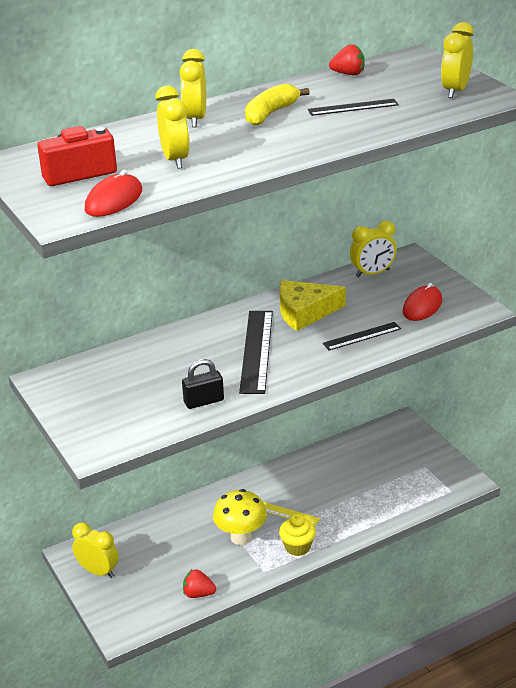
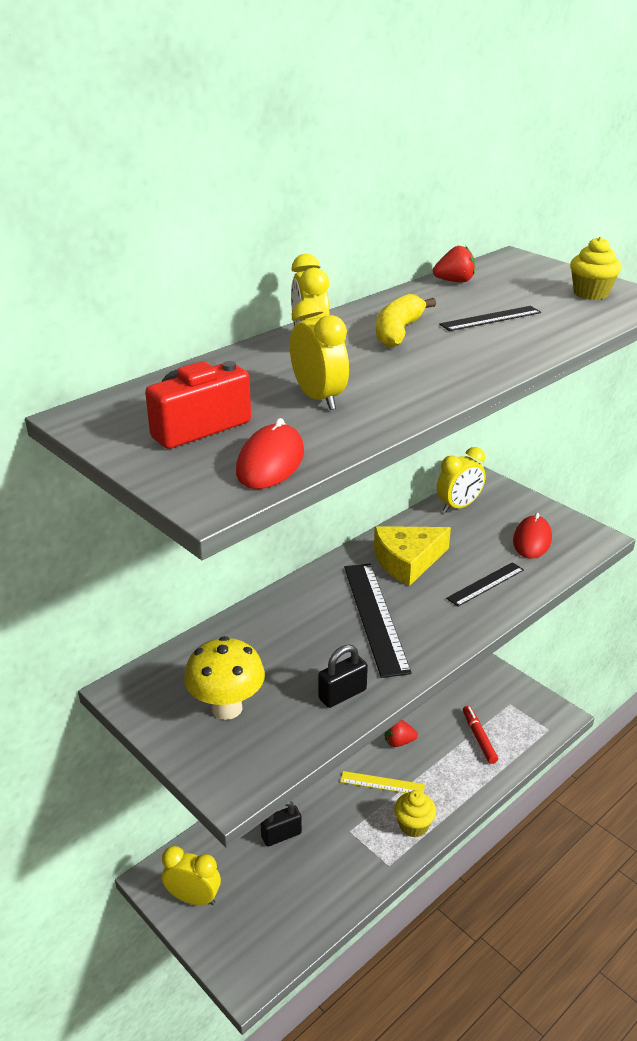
camera: 15 degrees left, 0 degrees up
(183, 538) = (281, 835): none -> black padlock
(198, 594) = (323, 908): red strawberry -> red strawberry (398, 742)
(241, 537) = (346, 823): yellow mushroom -> yellow mushroom (226, 708)
(384, 489) = (479, 738): none -> red marker
(455, 91) = (591, 293): yellow clock -> yellow cupcake

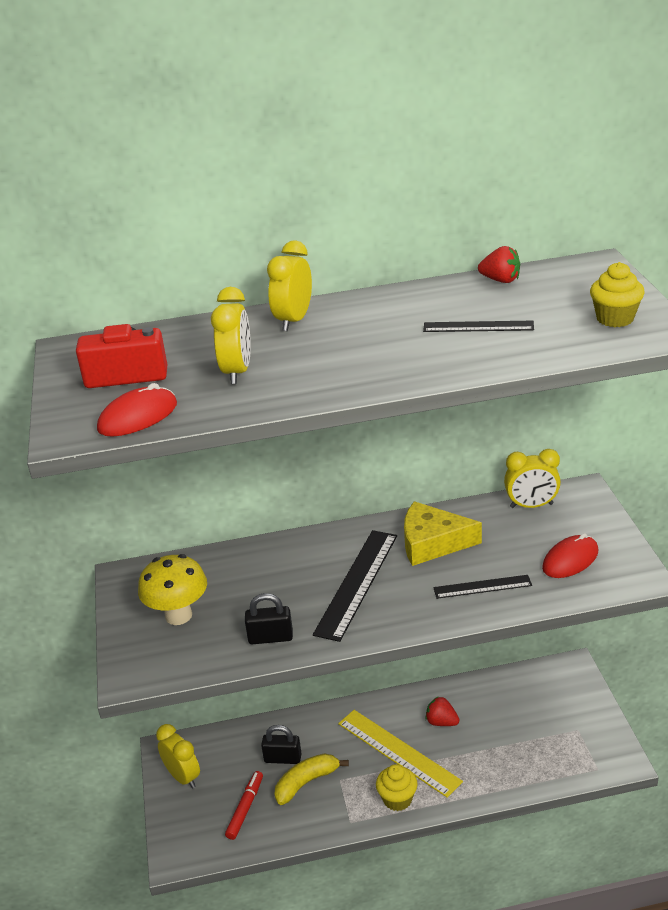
camera: 35 degrees right, 0 degrees up
(382, 783) = (398, 752): yellow ruler -> yellow ruler, size x1.73
(398, 332) = (379, 323): yellow banana -> yellow banana (306, 782)
(479, 738) = (520, 749): red marker -> red marker (245, 808)

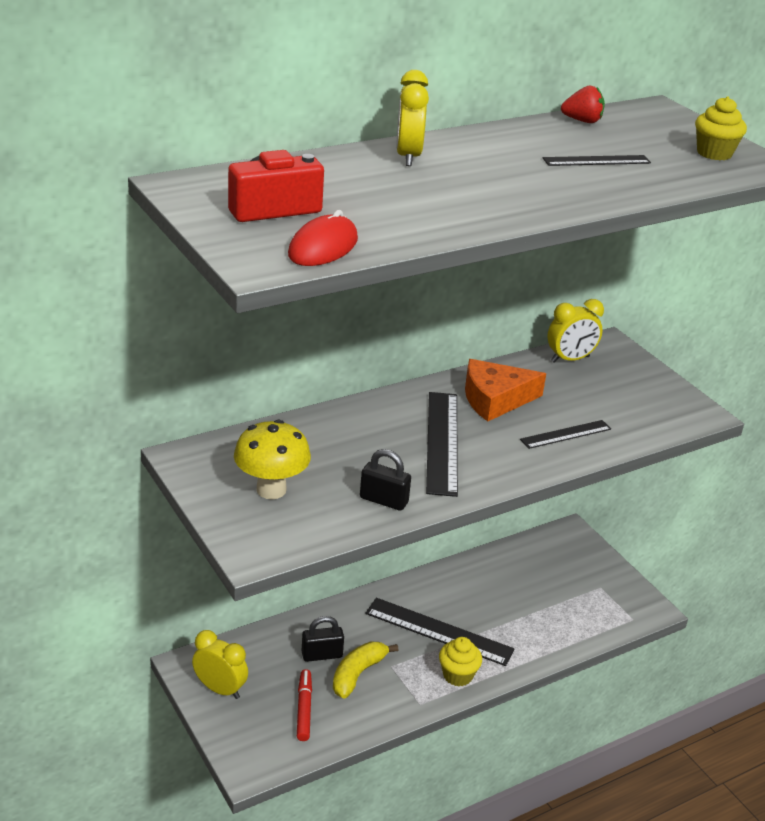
camera: 25 degrees left, 0 degrees up
(237, 372) = (392, 204): yellow clock -> none
(270, 637) = (384, 500): black padlock -> black padlock turned 45 degrees clockwise
(398, 752) = (439, 631): yellow ruler -> black ruler
(432, 543) = (495, 399): yellow cheese -> orange cheese
(441, 722) = (469, 597): red strawberry -> none
(570, 560) = (632, 404): red mouse -> none

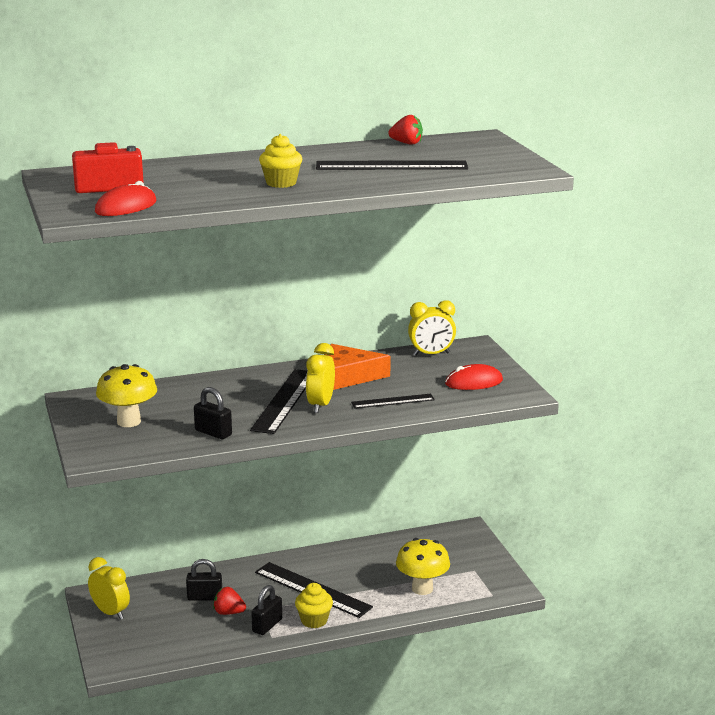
camera: 15 degrees right, 10 degrees down
(304, 709) = (173, 631): red marker -> none
(357, 674) = (228, 612): yellow banana -> red strawberry
(408, 157) = (241, 161): yellow clock -> yellow clock (320, 405)
(408, 688) = (267, 625): none -> black padlock
(556, 618) = (422, 589): none -> yellow mushroom
(596, 161) = (391, 166): black ruler -> black ruler, size x1.73
(639, 399) = (474, 382): none -> red mouse
(714, 153) = (498, 163): yellow cupcake -> yellow cupcake (281, 183)

